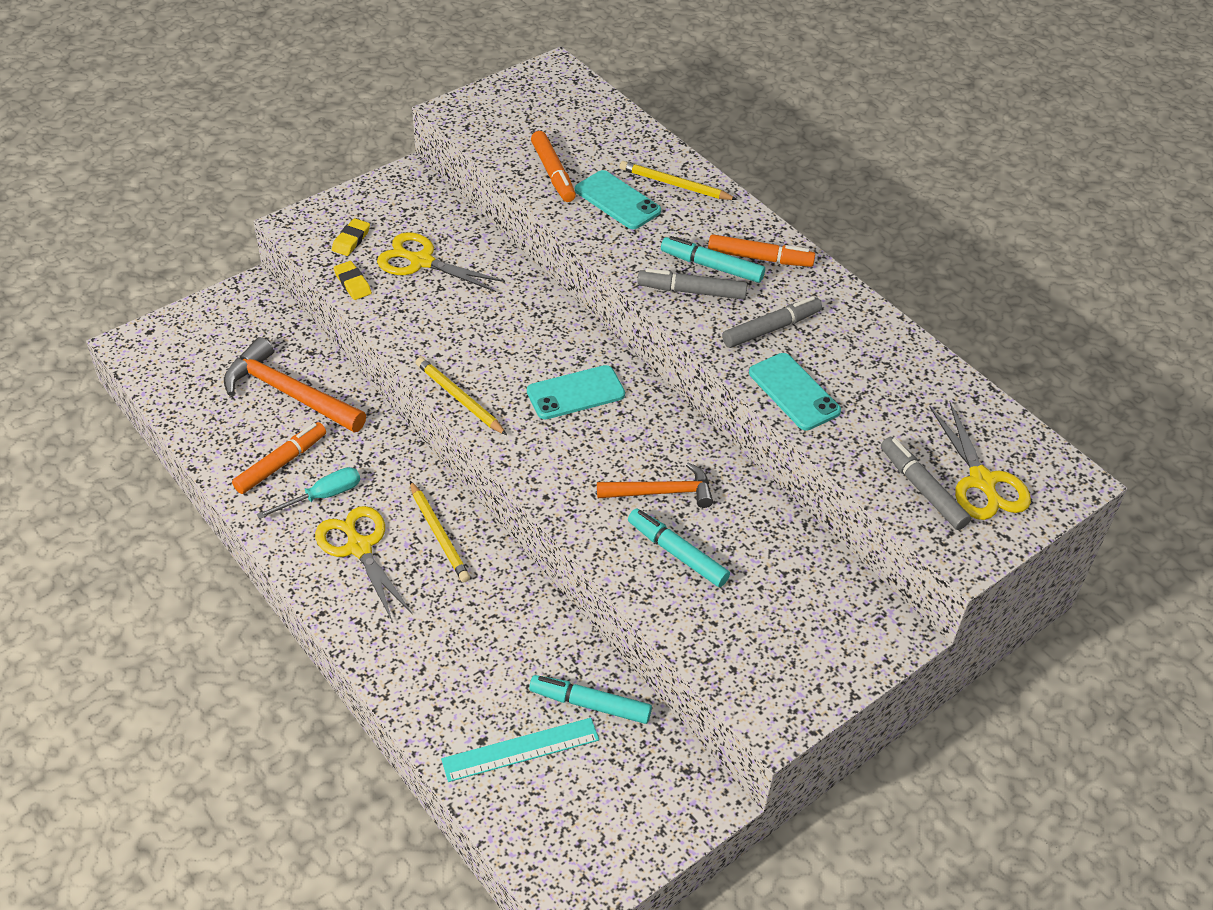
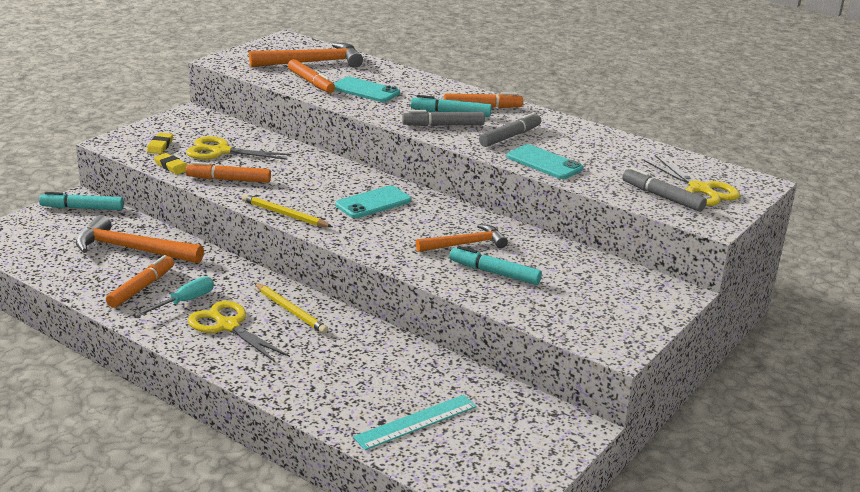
camera: 15 degrees left, 20 degrees down
(413, 319) = (228, 179): none -> orange marker
(570, 128) = (312, 62): none -> orange hammer
(590, 704) = (458, 388): turquoise marker -> turquoise marker (82, 208)
(675, 184) = (402, 81): yellow pencil -> none

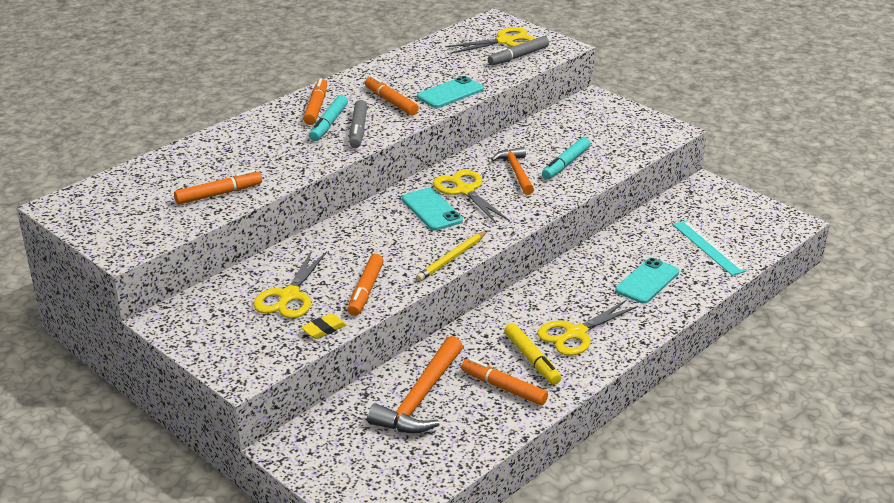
camera: 80 degrees left, 5 degrees up
(82, 208) = (310, 442): turquoise marker -> none
(160, 146) = (262, 339): yellow eraser -> none
(184, 302) = (532, 359): turquoise screwdriver -> yellow marker
(290, 311) = (549, 299): yellow pencil -> none
(312, 62) = (153, 191): orange hammer -> none
(365, 90) = (254, 164): turquoise phone -> turquoise phone (647, 281)
(416, 218) = (465, 190): none -> yellow scissors
(510, 137) = (391, 101): grey marker -> orange marker

